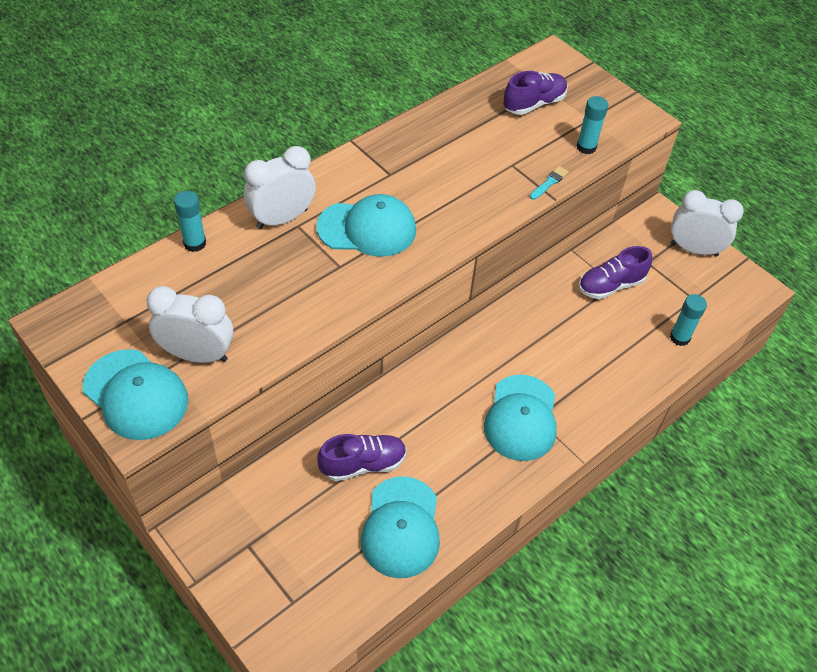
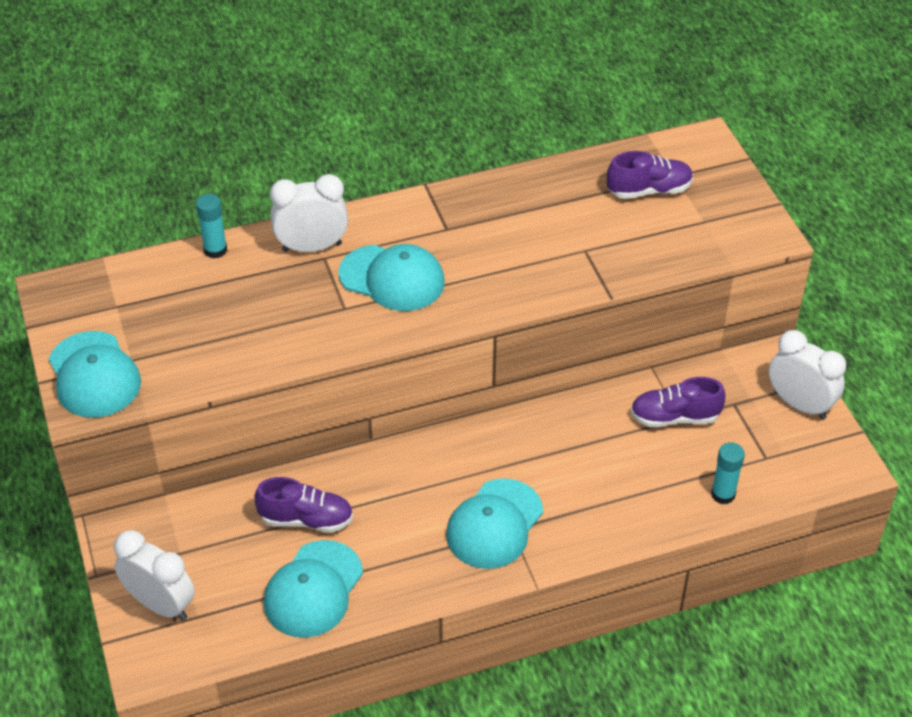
camera: 25 degrees right, 5 degrees down
(197, 355) = (166, 355): white clock -> white clock (161, 604)
(549, 183) = (615, 279): turquoise brush -> none
(586, 147) = (680, 251): turquoise glue stick -> none

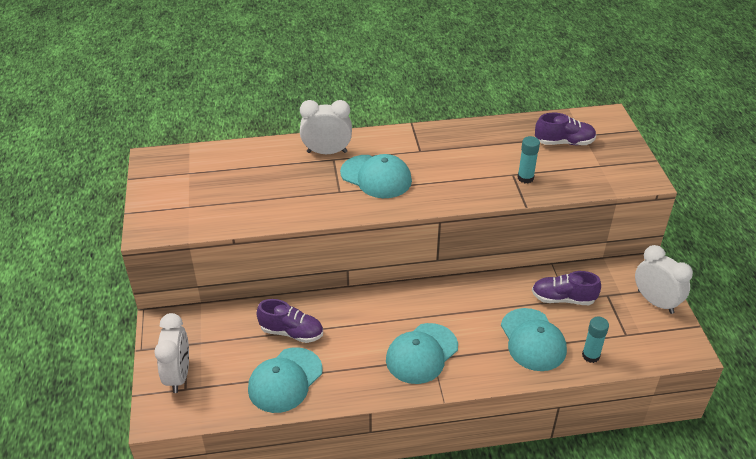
camera: 10 degrees right, 5 degrees down
(94, 375) = (161, 213): turquoise cap -> turquoise cap (533, 340)
(161, 604) = (178, 375): white clock -> white clock turned 45 degrees clockwise
(215, 250) = (263, 147): turquoise glue stick -> turquoise glue stick (525, 178)

